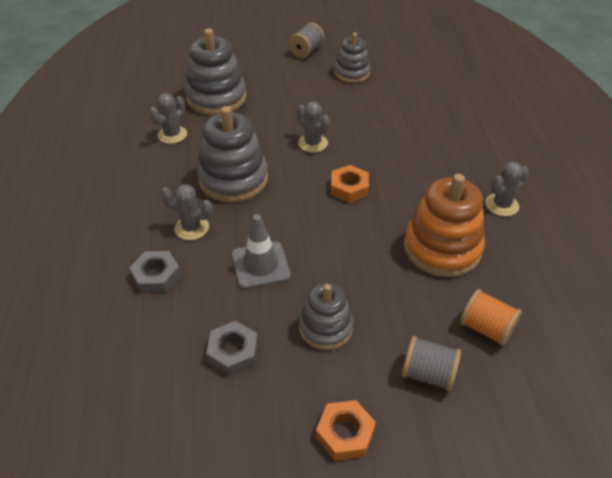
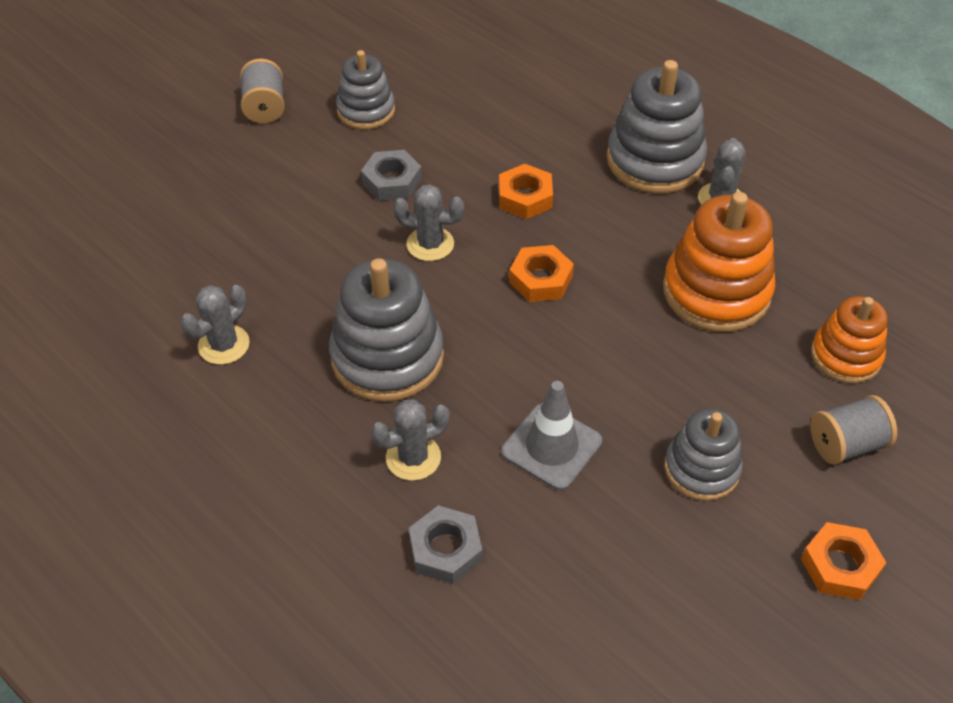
camera: 40 degrees left, 5 degrees up
(172, 135) = (224, 345): grey cactus -> grey cactus turned 45 degrees clockwise
(216, 98) = (220, 251): grey stacking toy -> grey stacking toy (655, 161)
(233, 352) = (640, 570): grey nut -> grey nut (392, 181)
(386, 147) = (525, 197): none -> orange nut
(486, 328) = (845, 356): orange spool -> orange stacking toy

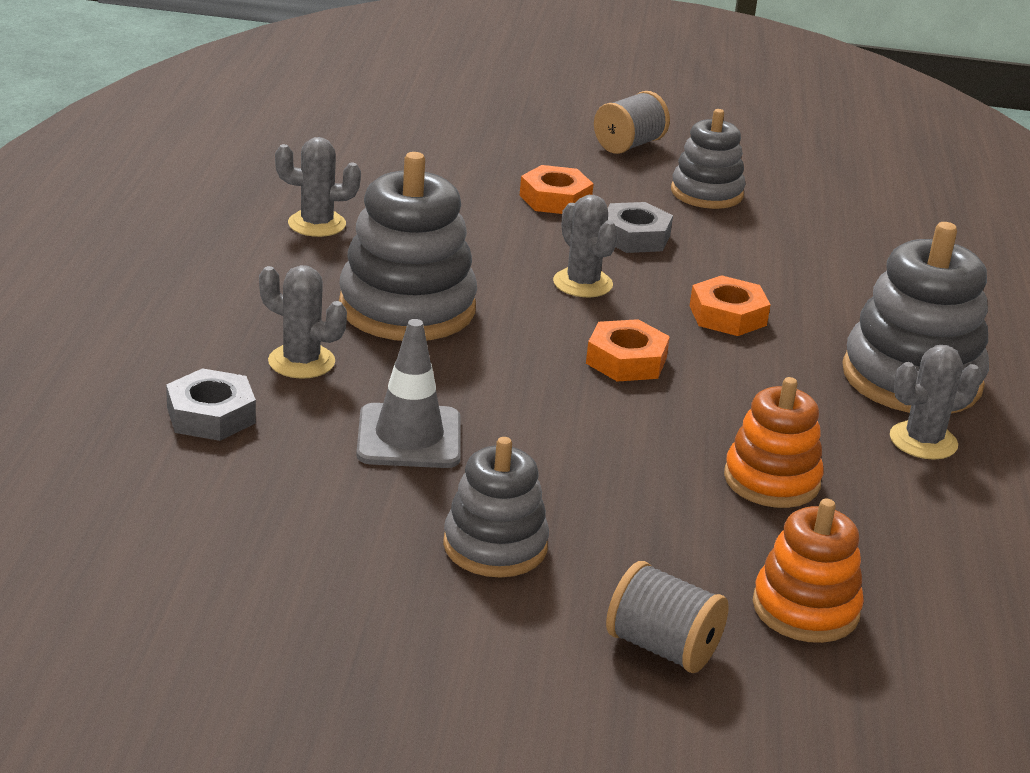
camera: 50 degrees right, 20 degrees down
(716, 292) = (771, 480): orange stacking toy -> orange stacking toy, size x0.62
(840, 566) = (469, 693): orange nut -> orange nut (555, 199)

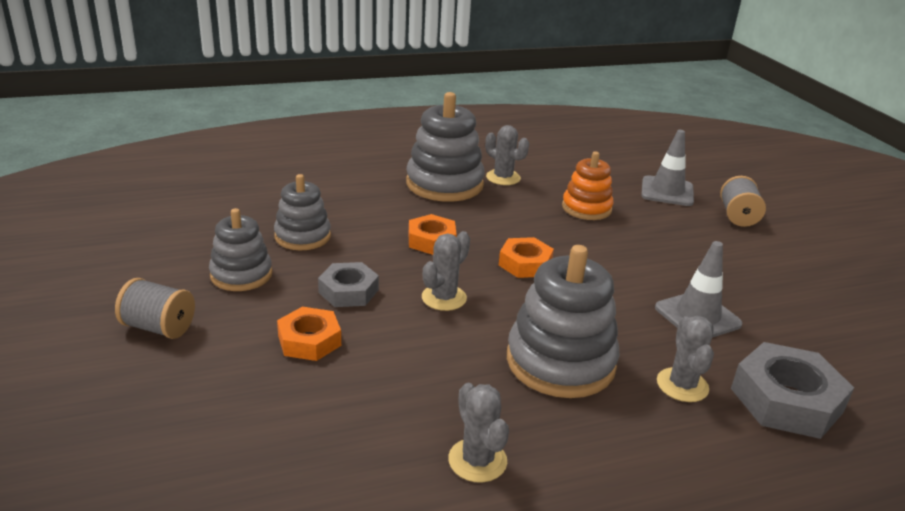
camera: 115 degrees left, 0 degrees up
(211, 415) = (786, 400): grey nut -> grey nut, size x1.58
(495, 546) = (740, 267): grey stacking toy -> grey stacking toy (302, 236)
(805, 609) = (667, 191): orange stacking toy -> grey traffic cone

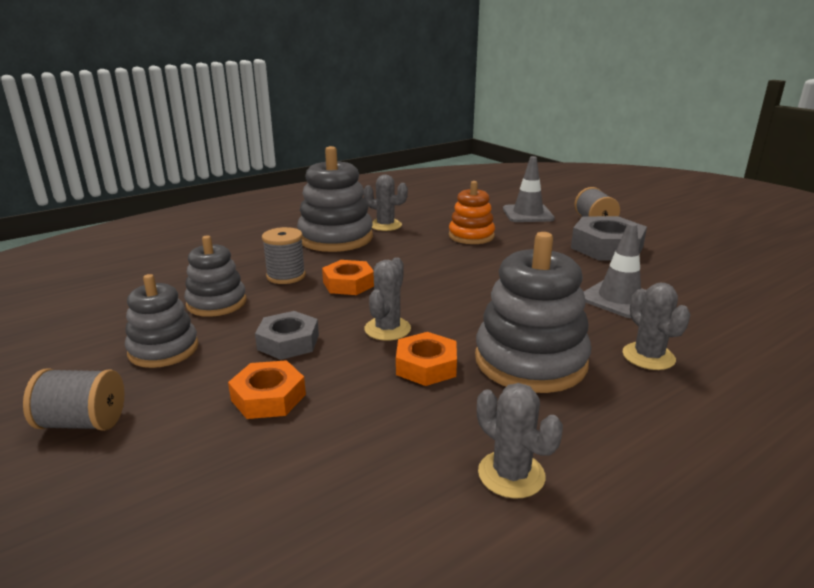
camera: 15 degrees left, 5 degrees down
(377, 219) = (286, 276): none -> grey spool
(525, 264) = (446, 287): orange nut -> orange nut (426, 366)
(786, 400) = (739, 349): grey nut -> grey nut (607, 247)

